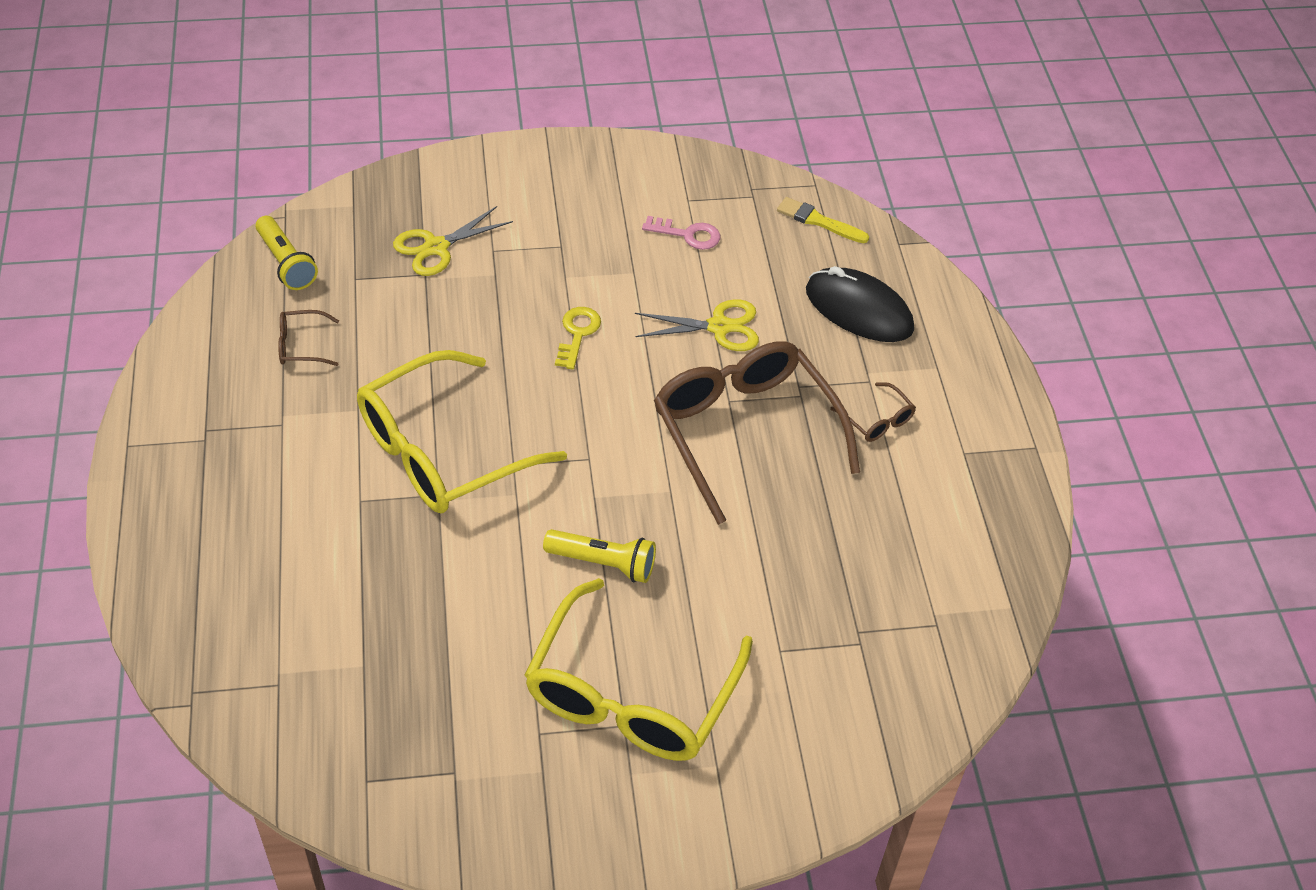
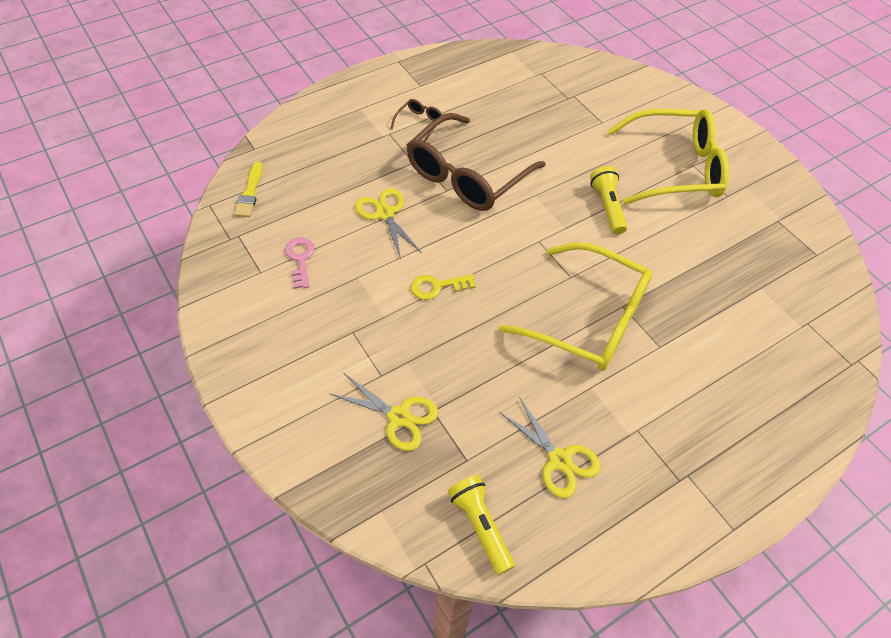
camera: 115 degrees left, 5 degrees up
(286, 263) = (480, 526): yellow flashlight -> yellow flashlight turned 60 degrees counterclockwise
(301, 345) = (559, 460): brown glasses -> yellow scissors
(858, 310) = (329, 152): black mouse -> none

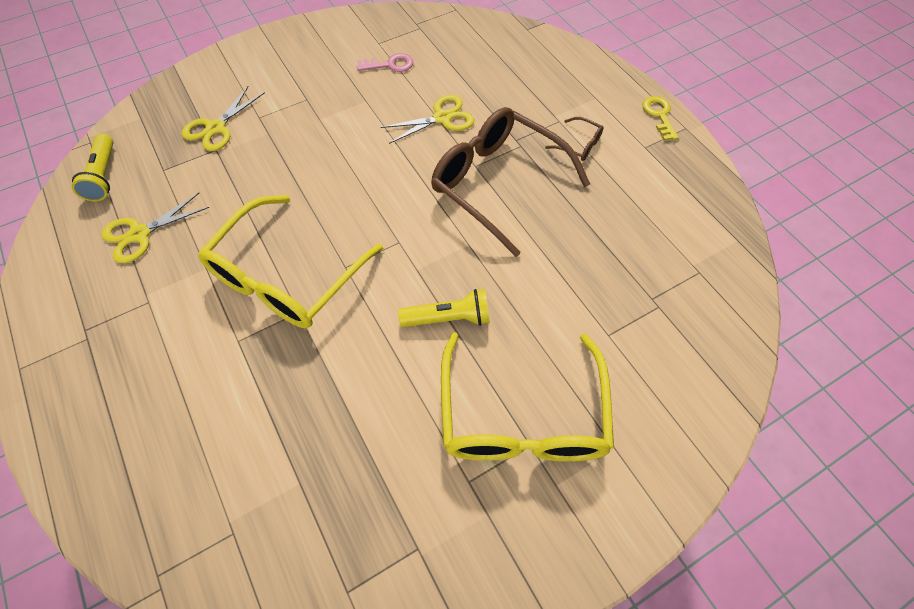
camera: 95 degrees right, 5 degrees up
(250, 192) = (470, 30): yellow brush -> none
(437, 286) = (347, 155): yellow key -> yellow key (659, 115)
(480, 526) = (103, 176): yellow flashlight -> yellow flashlight turned 105 degrees clockwise

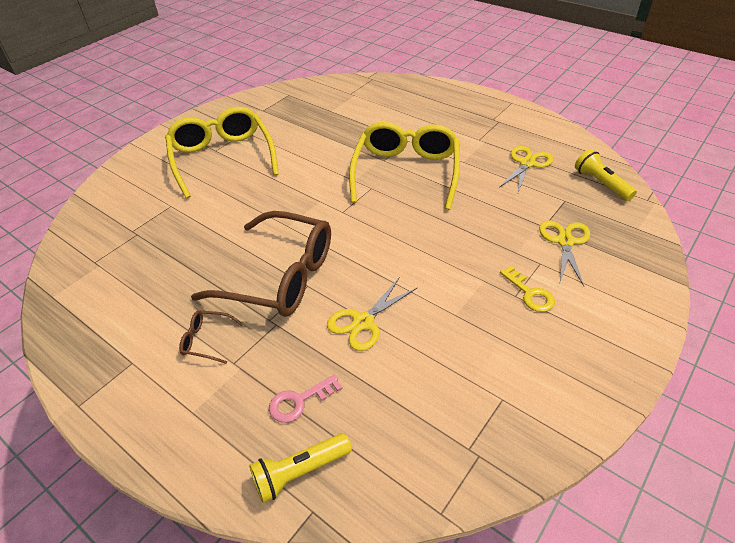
camera: 160 degrees right, 15 degrees down
(389, 65) = (463, 369): pink key -> pink key (300, 401)
(448, 318) = (284, 183): yellow flashlight -> yellow flashlight (300, 472)
(659, 115) = (109, 412): yellow key -> yellow key (529, 293)

